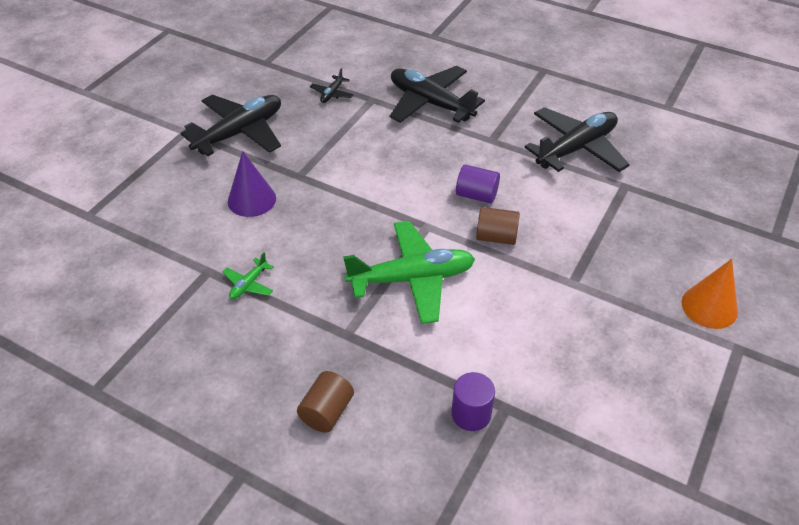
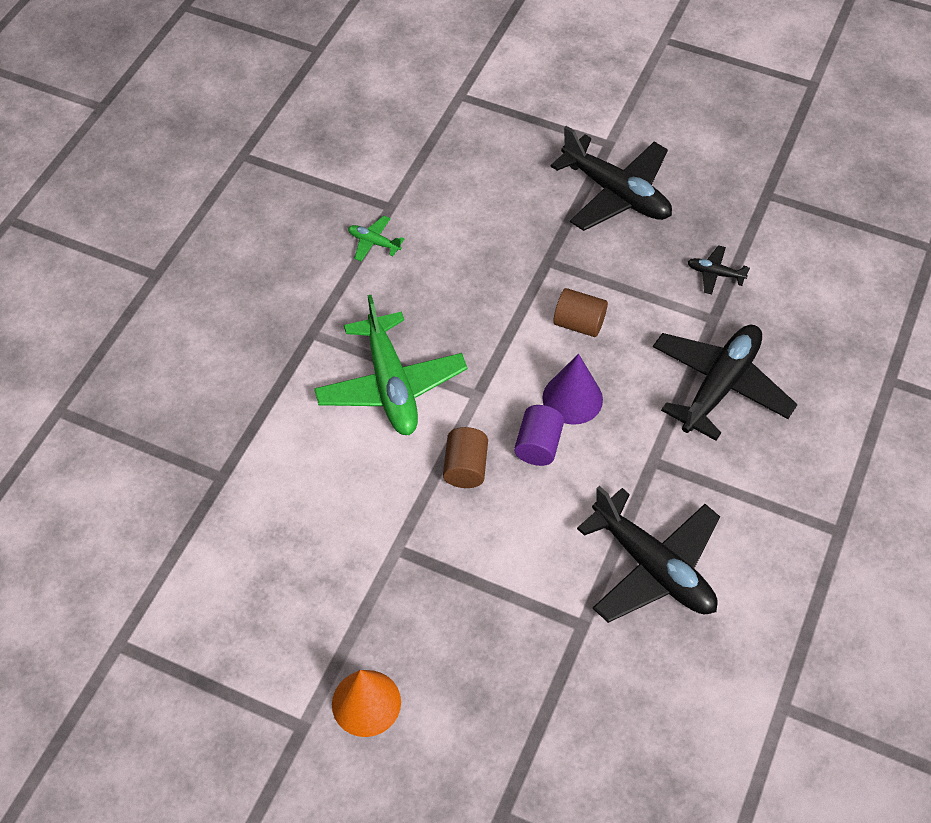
camera: 85 degrees right, 10 degrees up
(251, 199) = (501, 224): purple cone -> purple cone (572, 398)
(327, 412) = (218, 328): brown cylinder -> brown cylinder (579, 323)
(471, 414) = (213, 447): purple cylinder -> none

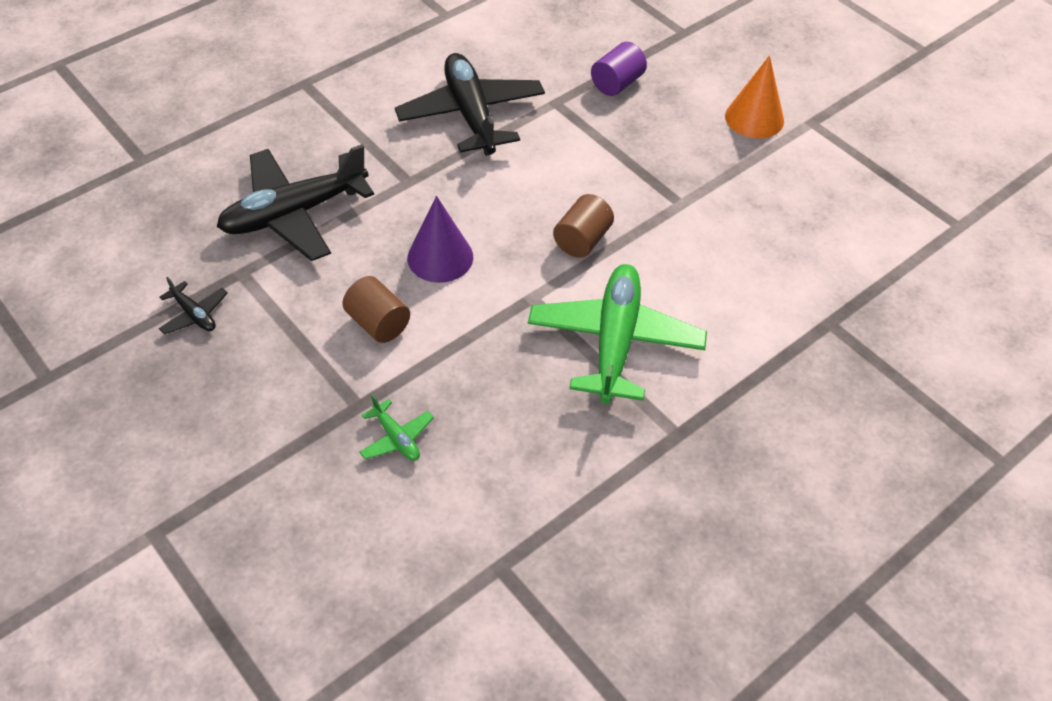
camera: 155 degrees left, 5 degrees down
(374, 242) = (548, 521): green plane -> green plane (396, 438)
(538, 445) = (502, 232): purple cylinder -> purple cylinder (617, 83)
(615, 193) = (210, 456): black plane -> none

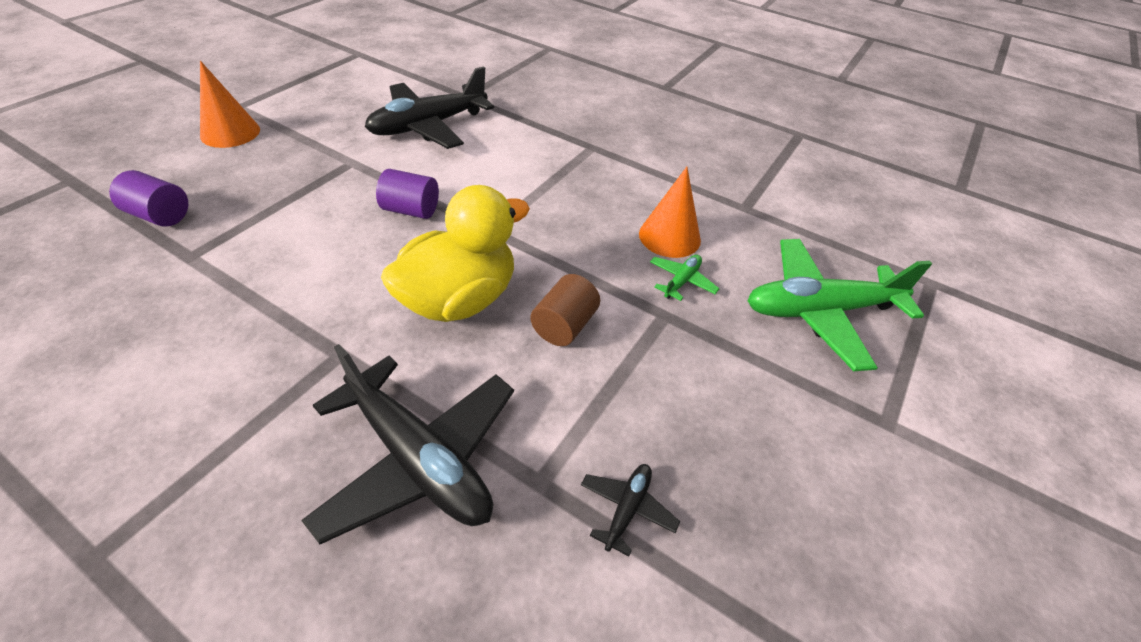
camera: 110 degrees left, 5 degrees down
(440, 257) = (459, 299): purple cone -> yellow duck
(470, 455) = (669, 236): none -> orange cone
(471, 115) = (207, 323): black plane -> black plane (428, 126)
(582, 240) = (411, 210): brown cylinder -> purple cylinder
(615, 342) = (522, 180): green plane -> green plane (820, 311)

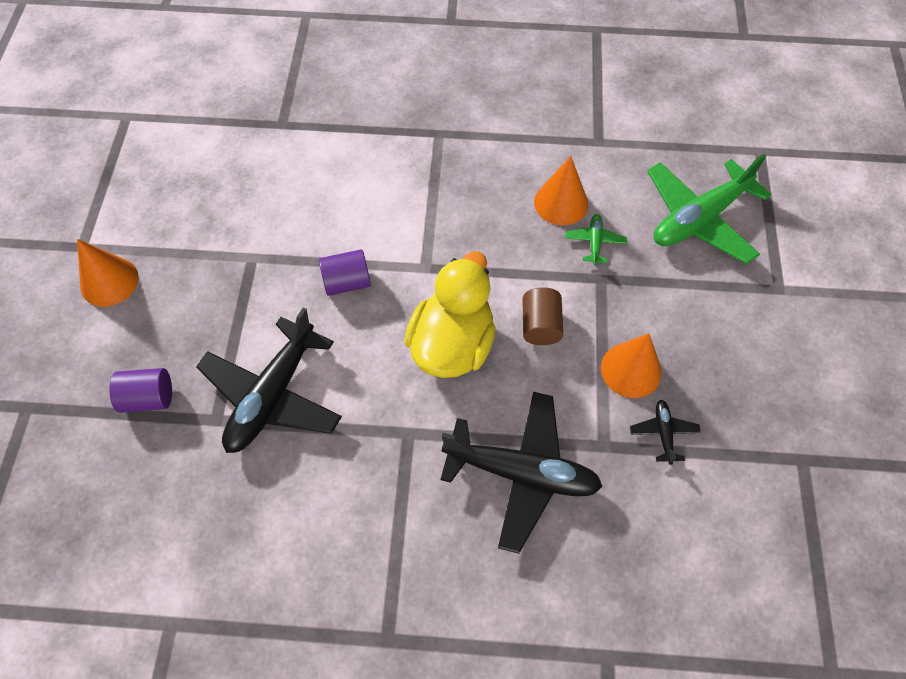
camera: 25 degrees left, 15 degrees up
(428, 126) = (280, 180): black plane -> black plane (273, 395)
(635, 417) = (631, 370): none -> orange cone

